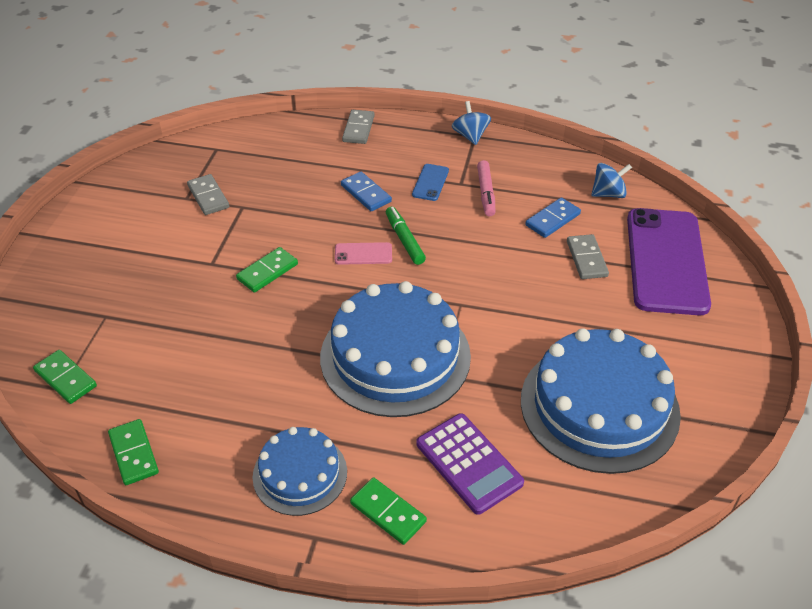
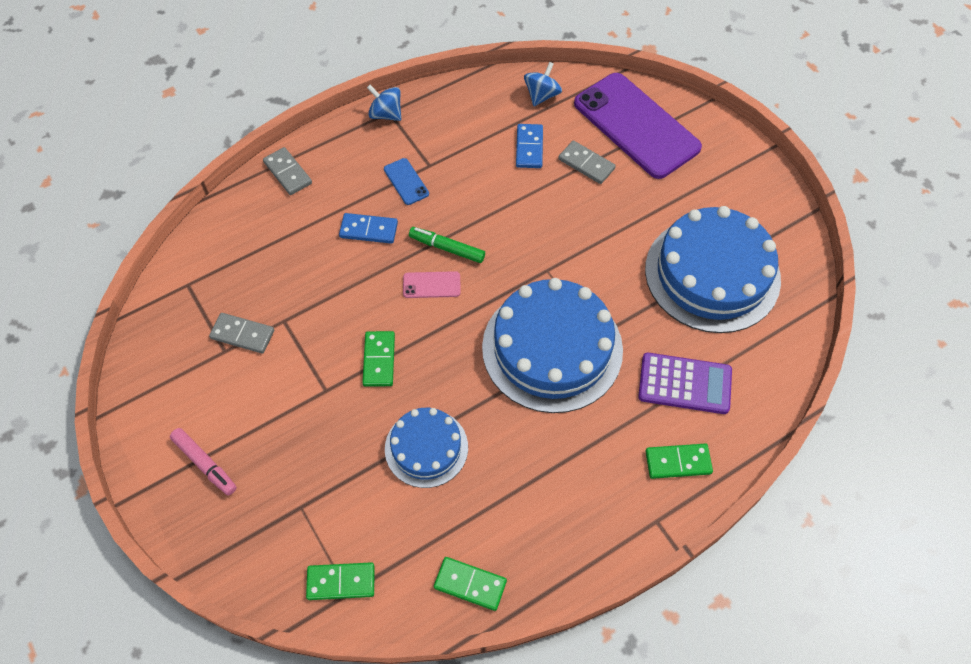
camera: 45 degrees left, 15 degrees up
(300, 474) = (596, 489): blue cake -> blue cake (426, 448)
(363, 254) = (431, 285): pink phone -> pink phone turned 45 degrees clockwise
(486, 193) = (457, 159): pink marker -> pink marker (204, 463)

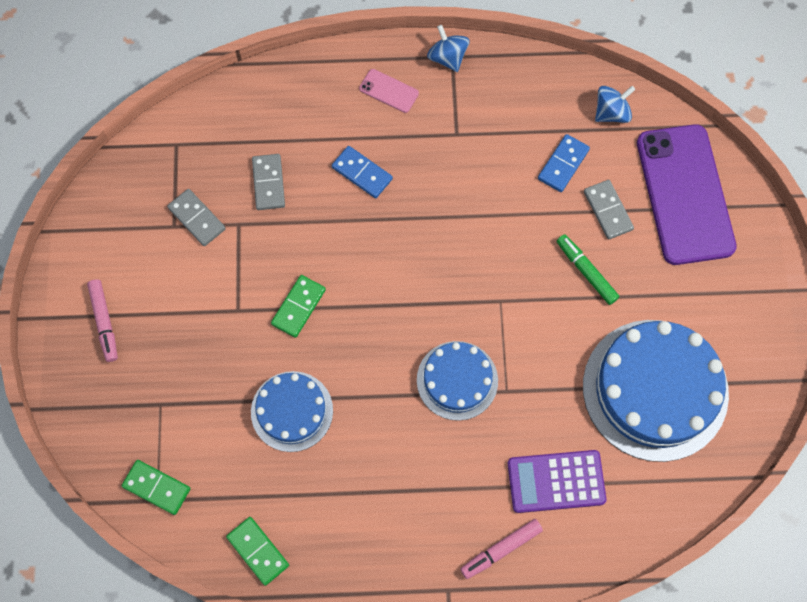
camera: 30 degrees right, 10 degrees up
(287, 173) = (322, 75): grey domino -> grey domino (268, 183)
(406, 181) = (425, 140): blue phone -> none
(431, 285) = (386, 259): pink phone -> pink phone (389, 91)
(447, 248) = (422, 230): green marker -> green marker (586, 272)
(552, 348) = (457, 380): blue cake -> blue cake, size x0.56
(678, 462) = (501, 549): green domino -> pink marker
(684, 384) = (556, 481): purple calculator -> purple calculator turned 135 degrees clockwise

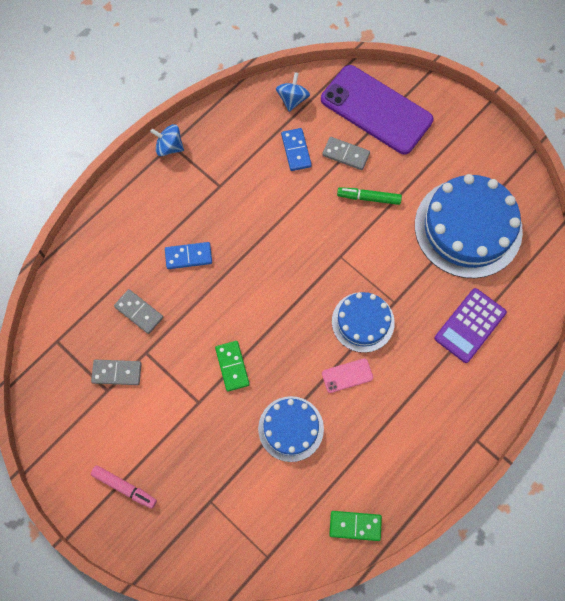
camera: 45 degrees left, 0 degrees up
(156, 488) = (259, 551): green domino -> none
(389, 91) = (155, 196): pink phone -> pink phone (347, 375)
(501, 549) = (480, 390): pink marker -> none

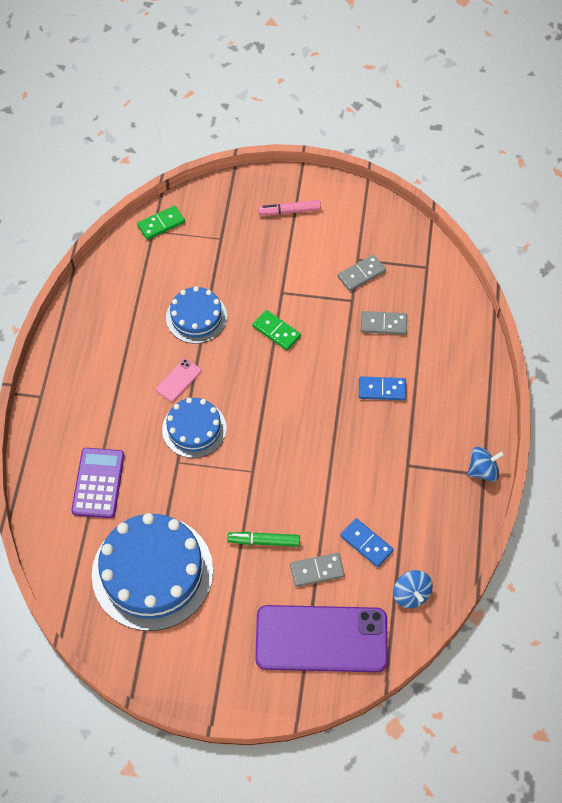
camera: 145 degrees right, 10 degrees down
(188, 256) = (382, 389): blue domino -> blue domino turned 45 degrees clockwise
(355, 525) = (102, 285): green domino -> green domino (161, 224)
(369, 198) = (264, 541): green marker -> green marker turned 150 degrees counterclockwise

